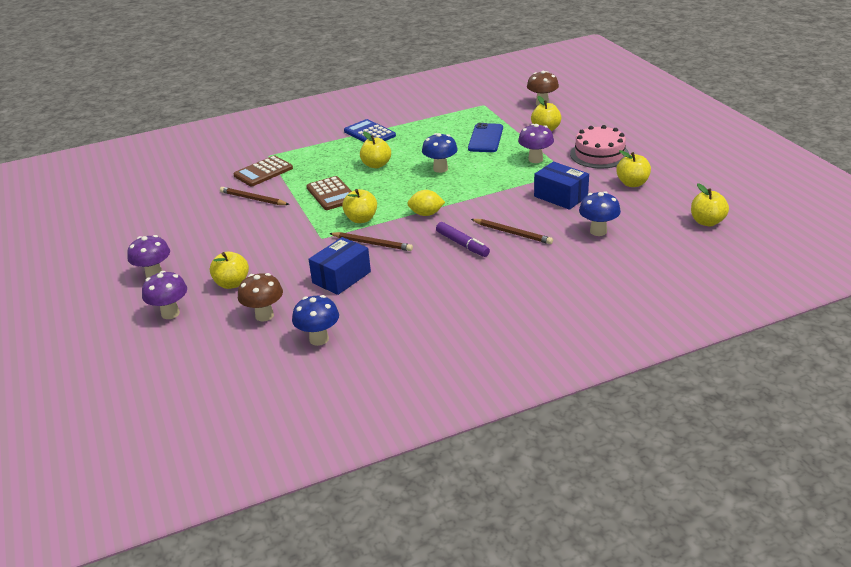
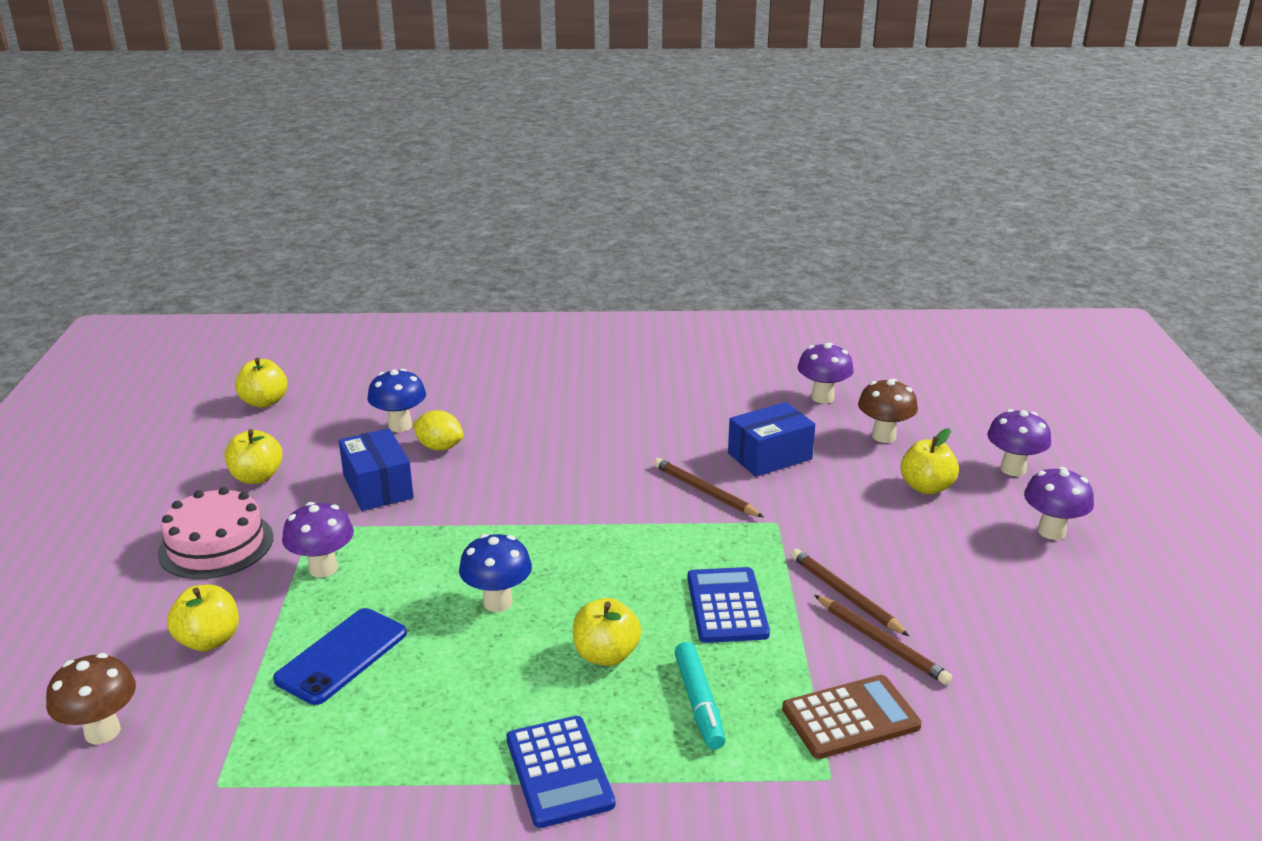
camera: 160 degrees left, 5 degrees down
(319, 339) = (822, 398): blue mushroom -> purple mushroom
(328, 161) = (699, 703): none -> turquoise marker
(331, 194) = (727, 606): brown calculator -> blue calculator
(361, 219) = (700, 537): yellow apple -> none
(426, 214) = (594, 516): yellow lemon -> yellow lemon (439, 447)
(462, 244) = (583, 456): purple marker -> none
(512, 233) = (504, 453): brown pencil -> brown pencil (845, 595)

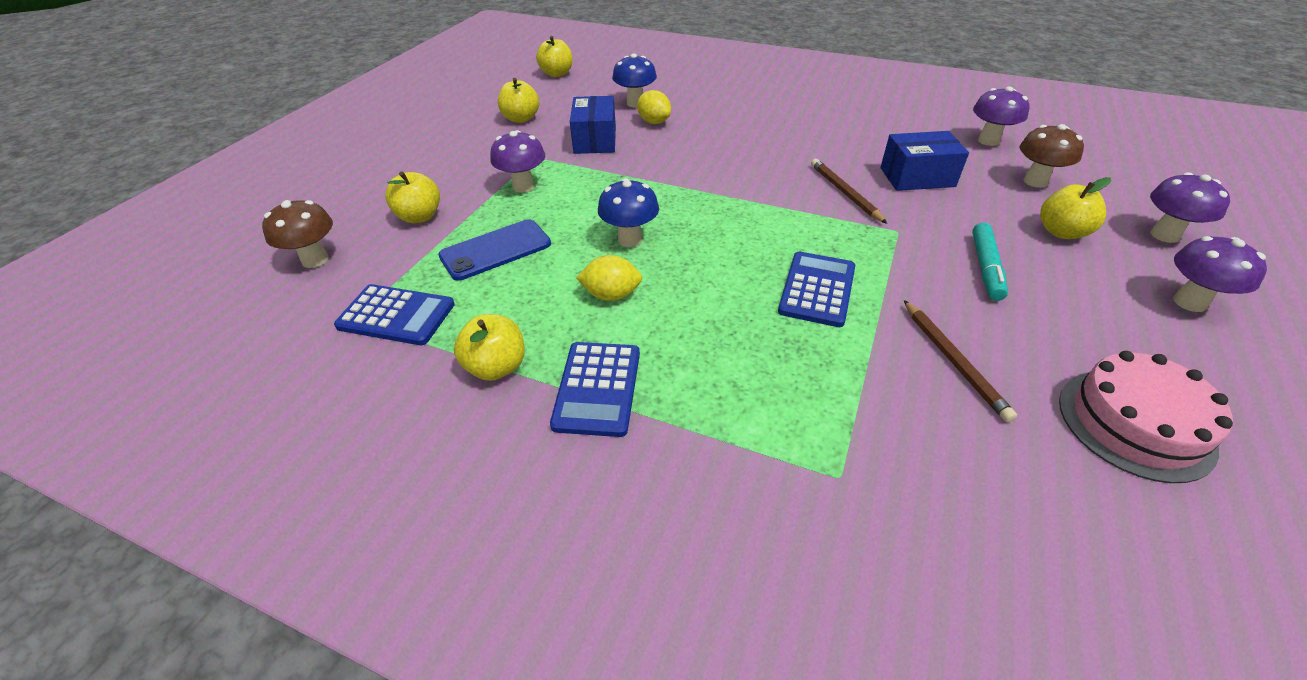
camera: 25 degrees right, 15 degrees up
(216, 545) = (467, 156): pink cake -> pink cake (1135, 423)
(269, 766) = (396, 316): none -> blue calculator
(514, 671) = (611, 295): none -> yellow lemon
(606, 655) = (691, 302): yellow apple -> yellow apple (496, 367)
(699, 703) = (748, 366): turquoise marker -> turquoise marker (985, 268)
(845, 595) = (935, 308): brown pencil -> none
(850, 718) = (888, 424): brown calculator -> none

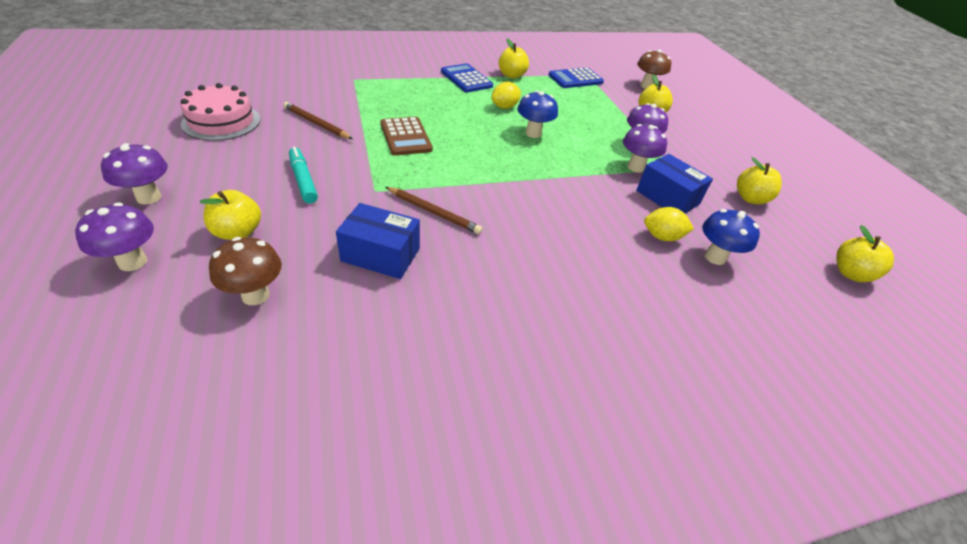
camera: 135 degrees right, 0 degrees up
(496, 250) = (586, 110): blue phone -> none
(817, 289) = (405, 137): blue calculator -> brown calculator
(917, 177) = (380, 254): blue box -> blue box turned 60 degrees clockwise
(988, 141) = (313, 358): purple mushroom -> purple mushroom (635, 167)

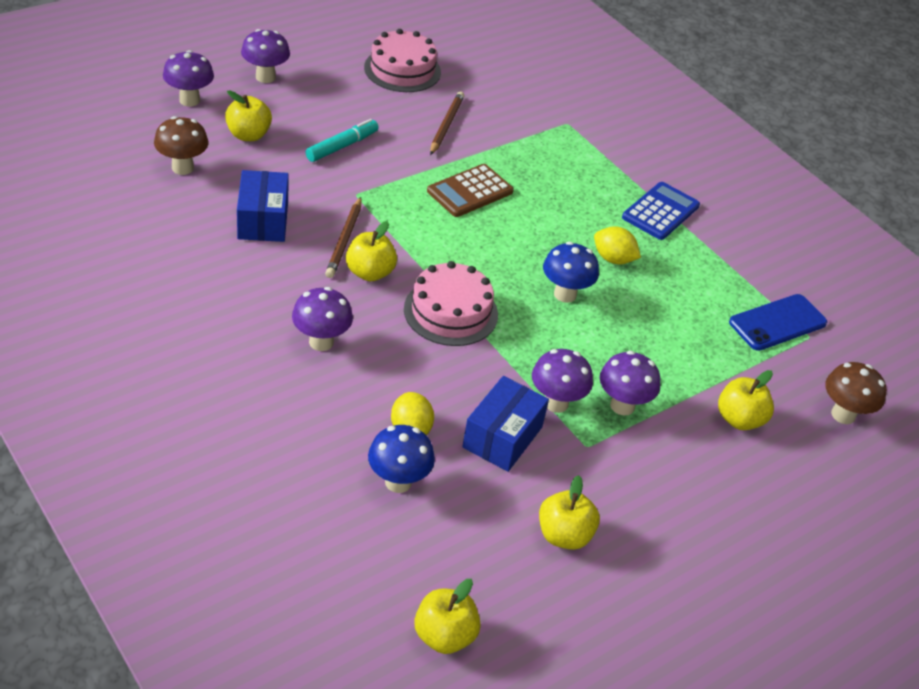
camera: 70 degrees right, 0 degrees up
(511, 75) = (717, 253): yellow apple -> yellow apple (370, 273)
(538, 183) = (451, 312): none -> pink cake
(559, 259) = (321, 342): none -> purple mushroom
(575, 79) = (777, 323): blue calculator -> blue phone

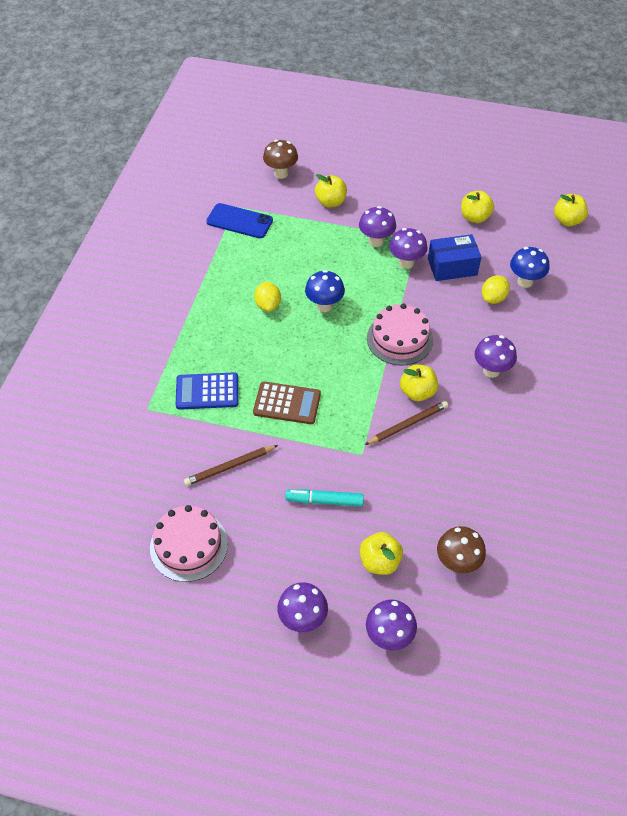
camera: 125 degrees left, 10 degrees up
(263, 220) = (444, 475): blue box -> none
(660, 212) = (195, 311): blue calculator -> blue calculator (207, 391)

